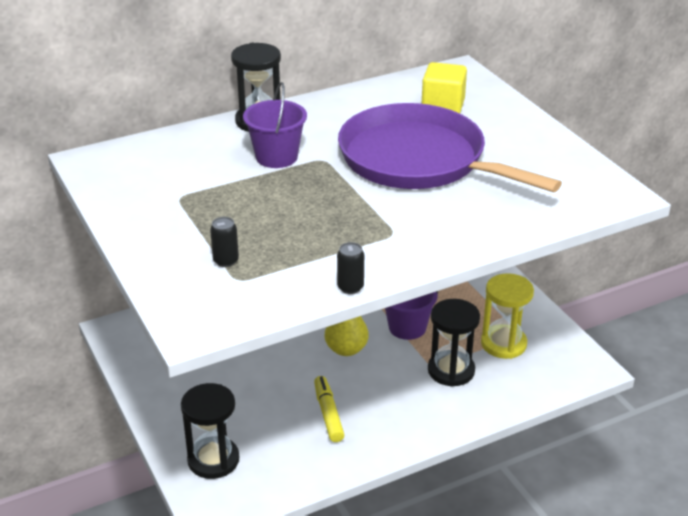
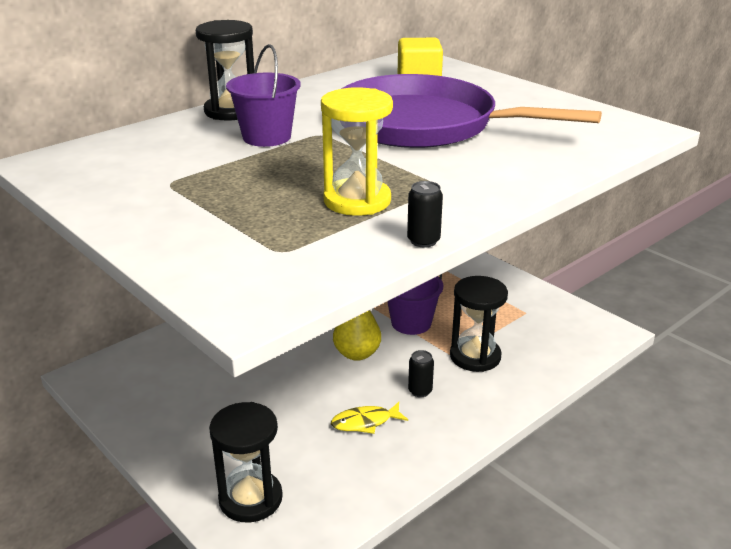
camera: 15 degrees left, 5 degrees down
(226, 261) = (256, 235): black can -> black can (420, 391)
(328, 414) = (365, 422): yellow marker -> yellow fish
(503, 344) = (514, 323): yellow hourglass -> yellow hourglass (357, 201)

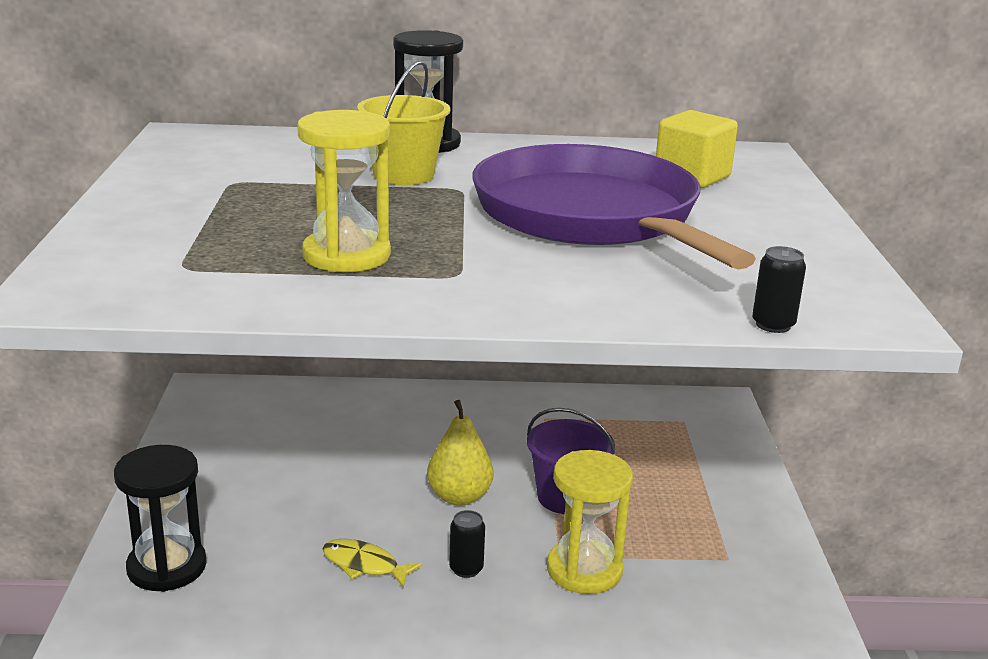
camera: 40 degrees right, 5 degrees down
(266, 137) = (403, 175): purple bucket -> yellow bucket
(423, 241) = (317, 312): black can -> black can (773, 325)
(475, 356) = (584, 570): black hourglass -> yellow hourglass

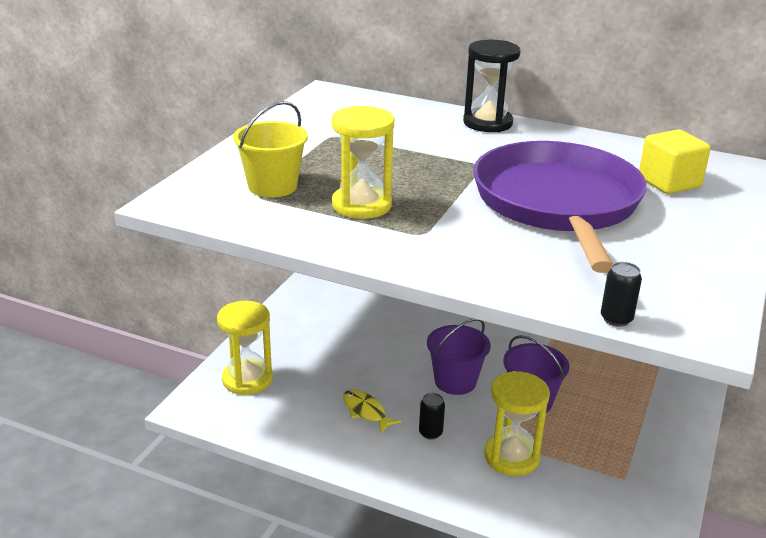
camera: 25 degrees right, 5 degrees up
(167, 567) = (247, 379): black hourglass -> yellow hourglass
(403, 175) = (450, 147): yellow bucket -> yellow bucket (272, 186)
(459, 497) = (455, 381): yellow pear -> purple bucket

